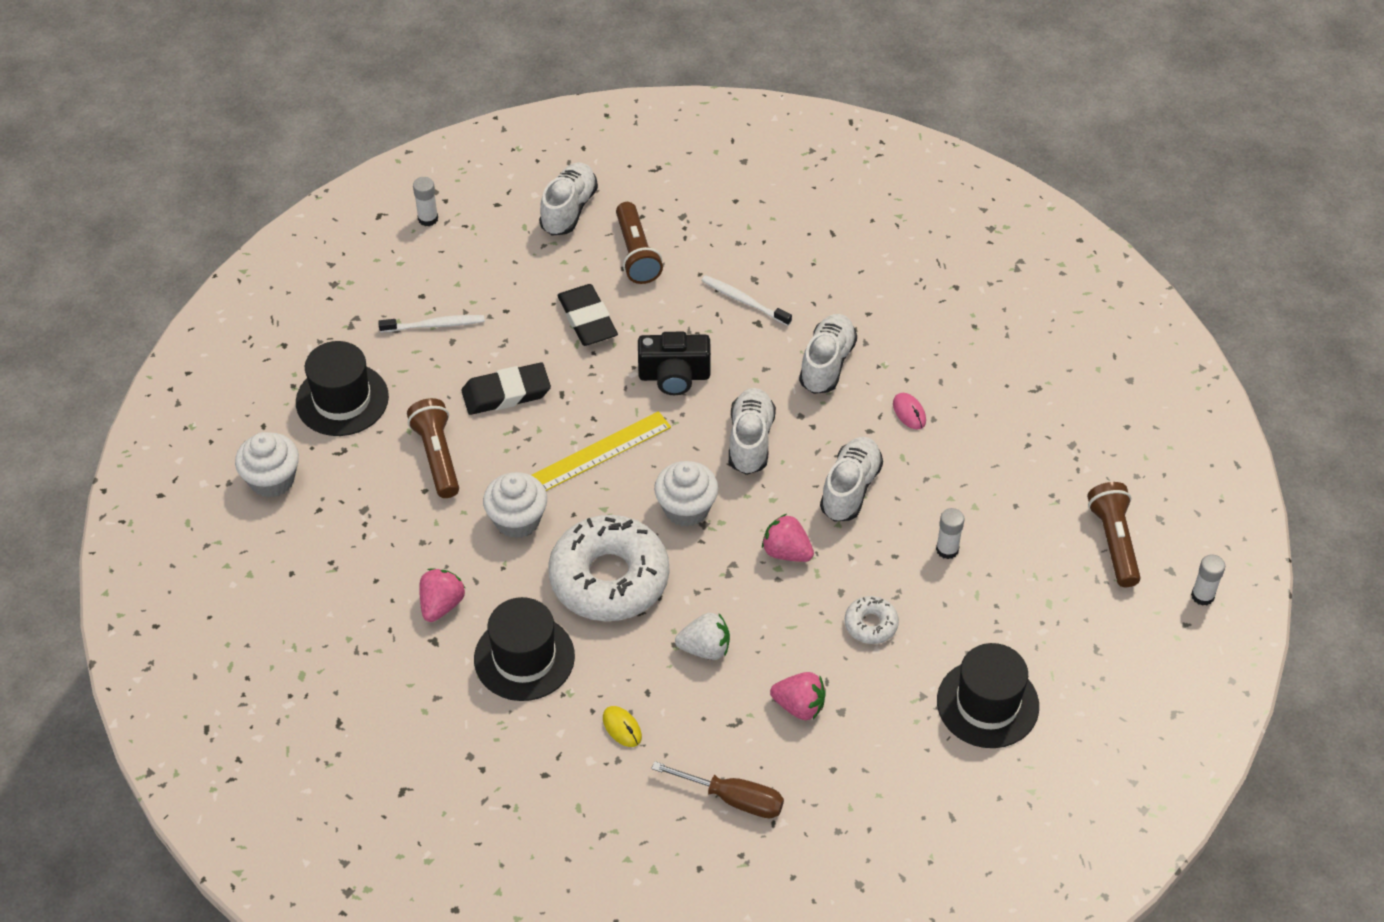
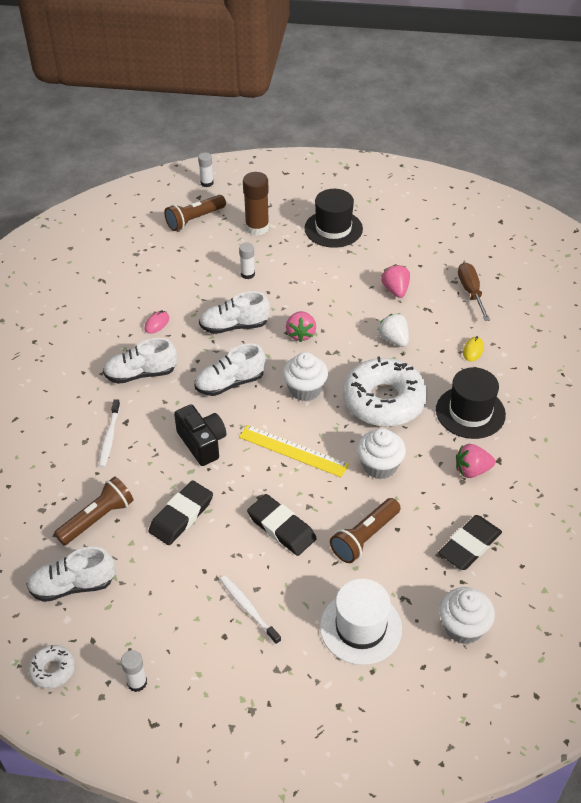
camera: 120 degrees left, 5 degrees down
(342, 399) = (360, 627): black hat -> white hat
(352, 541) = (469, 545): none -> black eraser
(871, 624) = (321, 284): white donut -> white donut (53, 670)
(1048, 608) = (257, 227): none -> brown glue stick

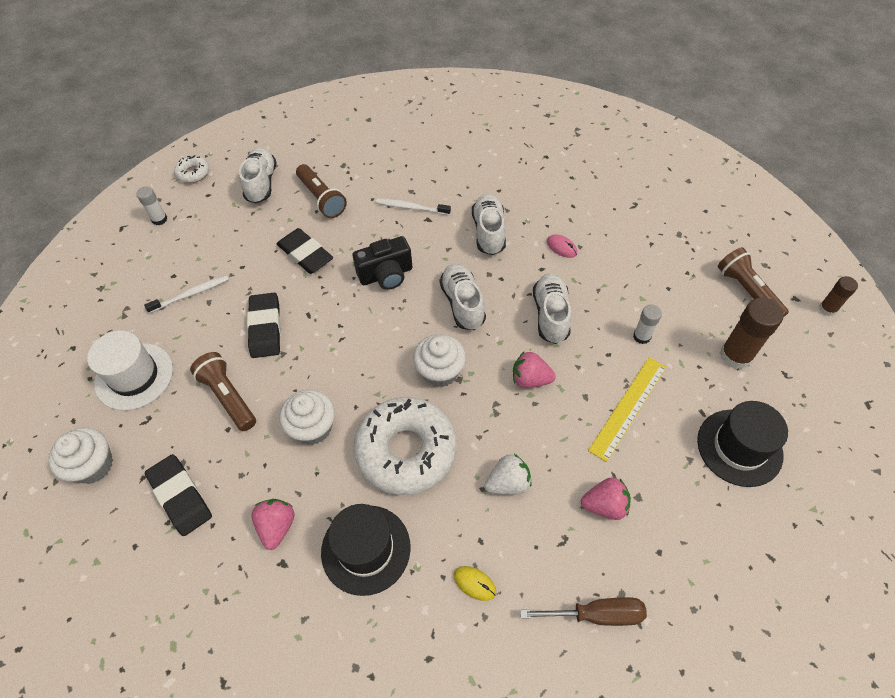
camera: 100 degrees right, 10 degrees up
(207, 183) = (827, 309): white glue stick -> brown glue stick
(281, 528) = (265, 328): black eraser -> black eraser turned 60 degrees counterclockwise
(293, 451) = (356, 349): yellow ruler -> yellow ruler (628, 407)

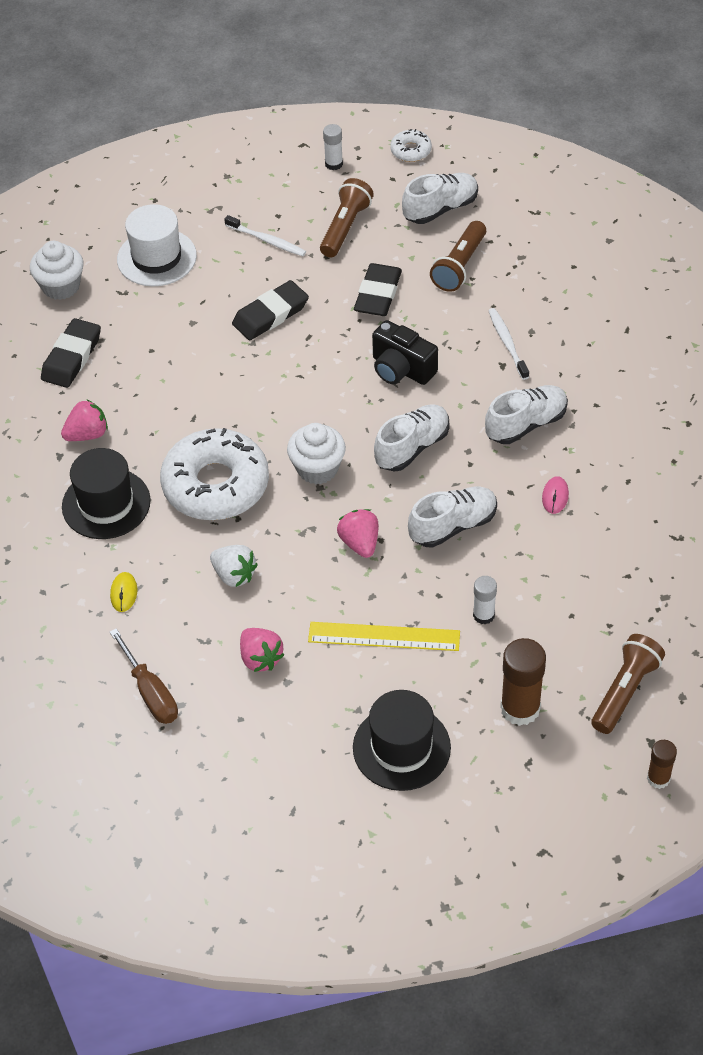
camera: 60 degrees right, 5 degrees down
(228, 397) = (182, 332): brown flashlight -> brown flashlight (345, 227)
(313, 427) = (192, 407): white cupcake -> none

